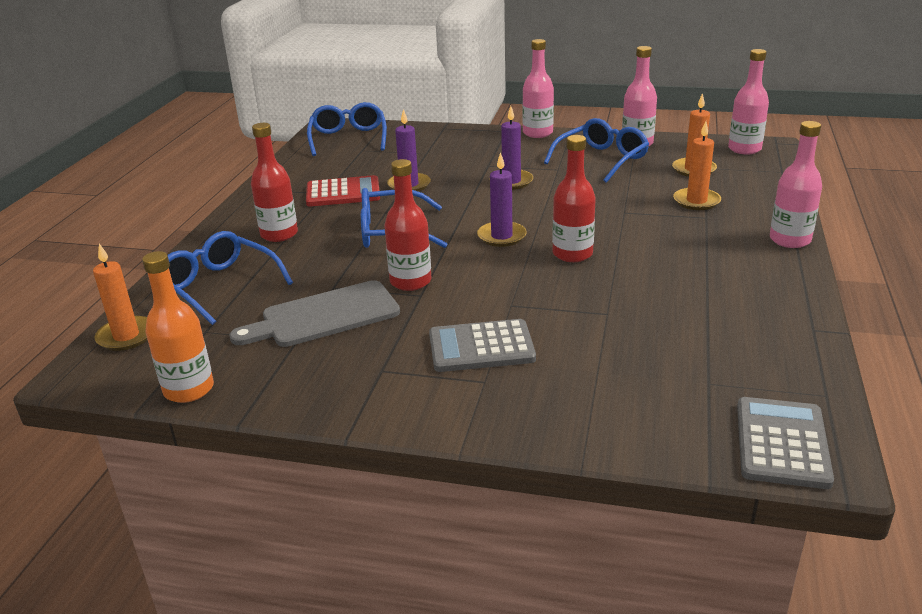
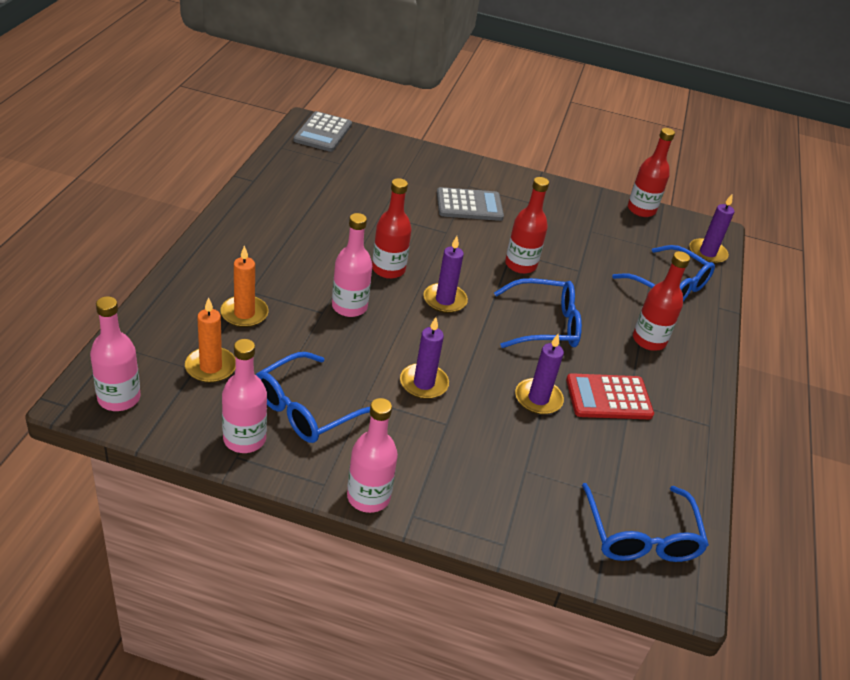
camera: 175 degrees right, 10 degrees up
(126, 336) = (707, 253): orange candle -> purple candle
(189, 389) = (641, 210): orange bottle -> red bottle
(324, 316) = (577, 245): grey cutting board -> none
(790, 240) = (200, 251): pink bottle -> pink bottle (349, 307)

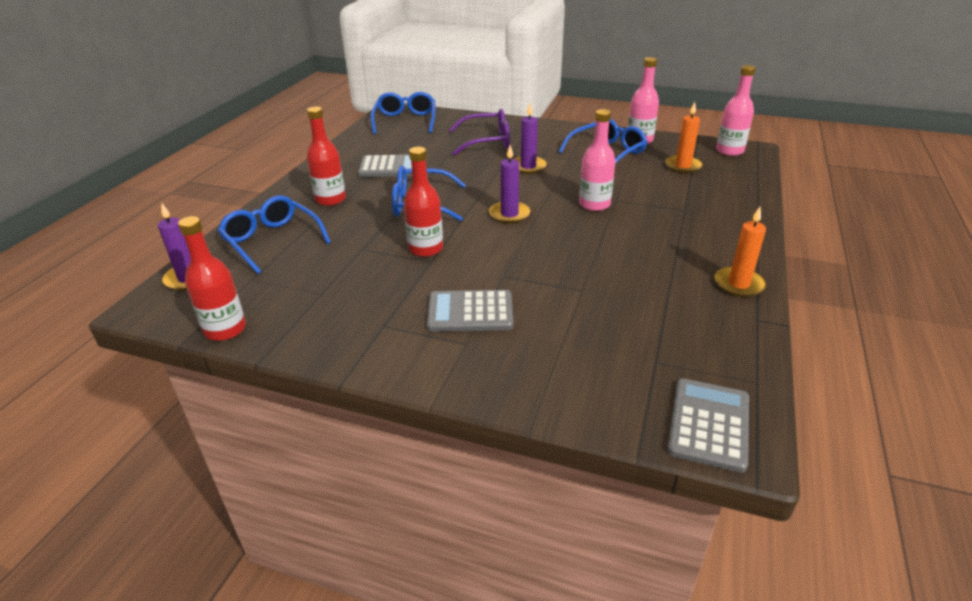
camera: 170 degrees left, 5 degrees down
(244, 314) = (679, 195): orange candle -> orange candle (738, 284)
(368, 497) = (559, 126): pink bottle -> none
(388, 269) = (564, 234): red bottle -> none
(487, 454) = (487, 141): none -> purple glasses
(538, 399) = (444, 164): purple candle -> none
(608, 397) = (390, 167): red calculator -> grey calculator

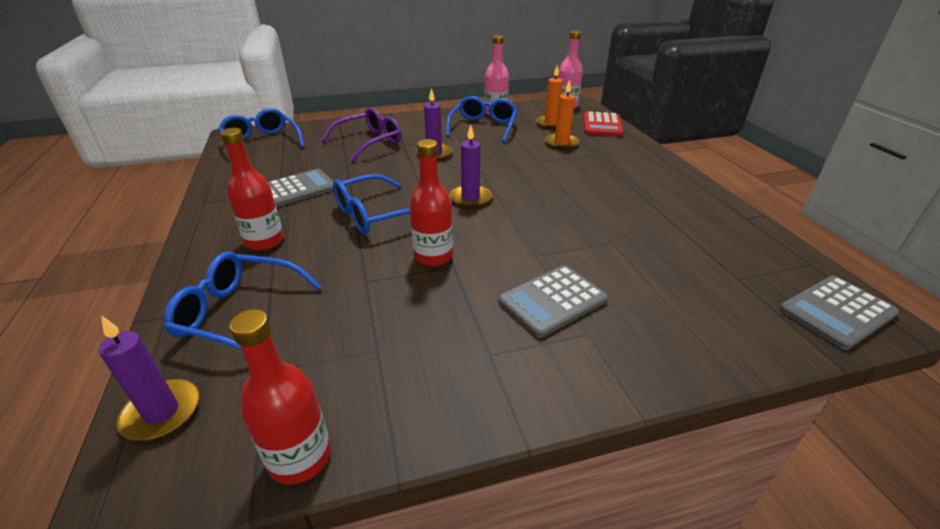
camera: 35 degrees left, 0 degrees up
(594, 204) = (527, 169): pink bottle -> none
(709, 424) = (836, 312): grey calculator -> grey calculator turned 105 degrees counterclockwise
(738, 284) = (701, 197): orange candle -> orange candle (561, 143)
(740, 182) = (602, 125): none -> red calculator

